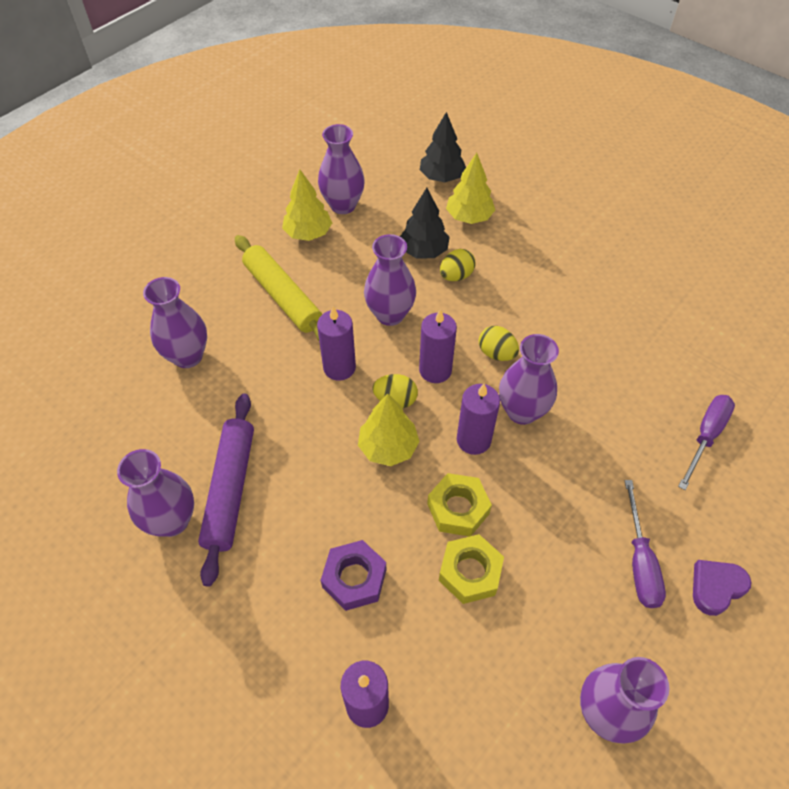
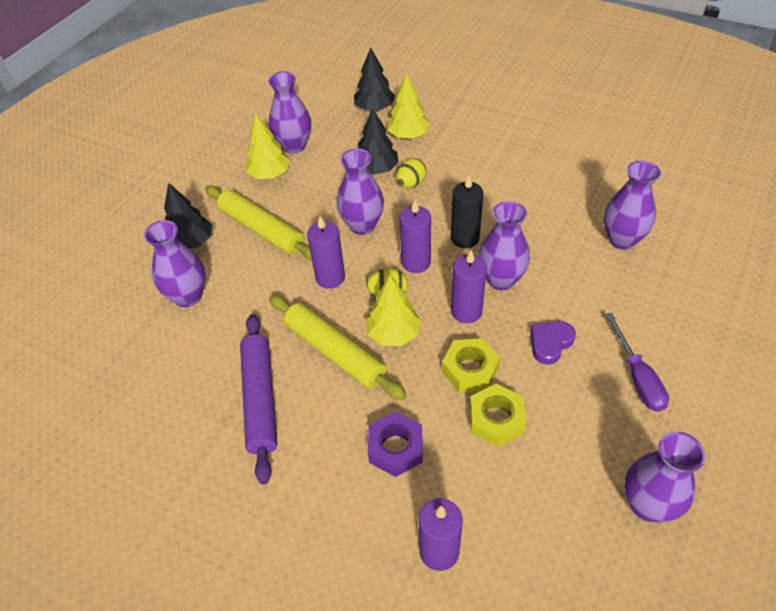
camera: 10 degrees left, 5 degrees down
(172, 521) = (213, 438): purple vase -> purple vase (622, 240)
(206, 295) = (191, 242): none -> black tree
(321, 454) = (335, 352): none -> yellow rolling pin
(496, 353) = (465, 238): yellow egg -> black candle
(705, 436) = (660, 267): purple screwdriver -> none
(716, 587) = (706, 383): purple heart -> purple heart (550, 343)

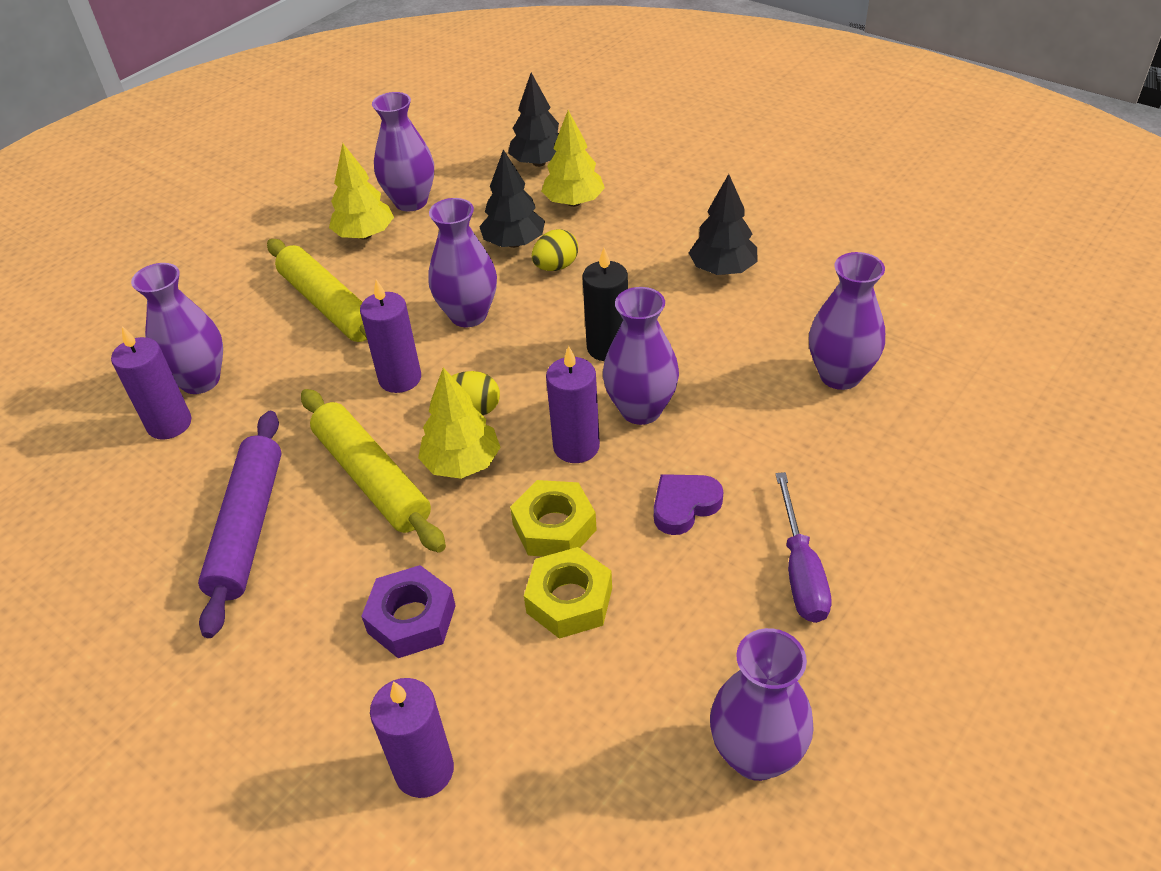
camera: 10 degrees right, 5 degrees down
(191, 242) = (229, 311): black tree -> black tree (722, 270)
(416, 262) = (526, 372): purple candle -> purple candle (169, 424)

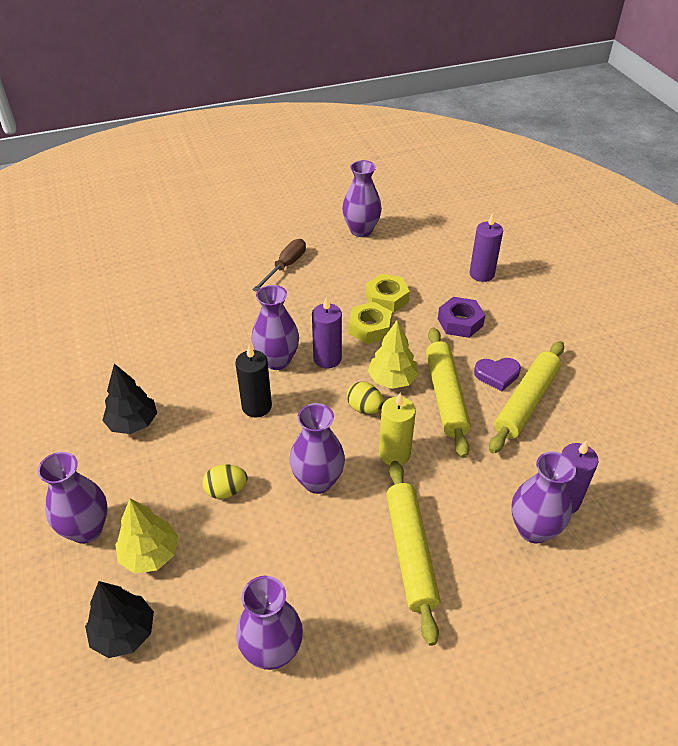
camera: 150 degrees left, 0 degrees up
(247, 527) = (526, 402): purple rolling pin -> yellow rolling pin
(365, 235) = (339, 627): yellow tree -> none
(400, 378) = (394, 454): purple candle -> yellow candle
(514, 243) = (233, 535): black tree -> none
(684, 506) = (304, 309): purple heart -> purple heart (497, 375)
(800, 570) = (285, 266): purple screwdriver -> brown screwdriver
(840, 375) = (164, 327): purple vase -> purple vase (86, 529)

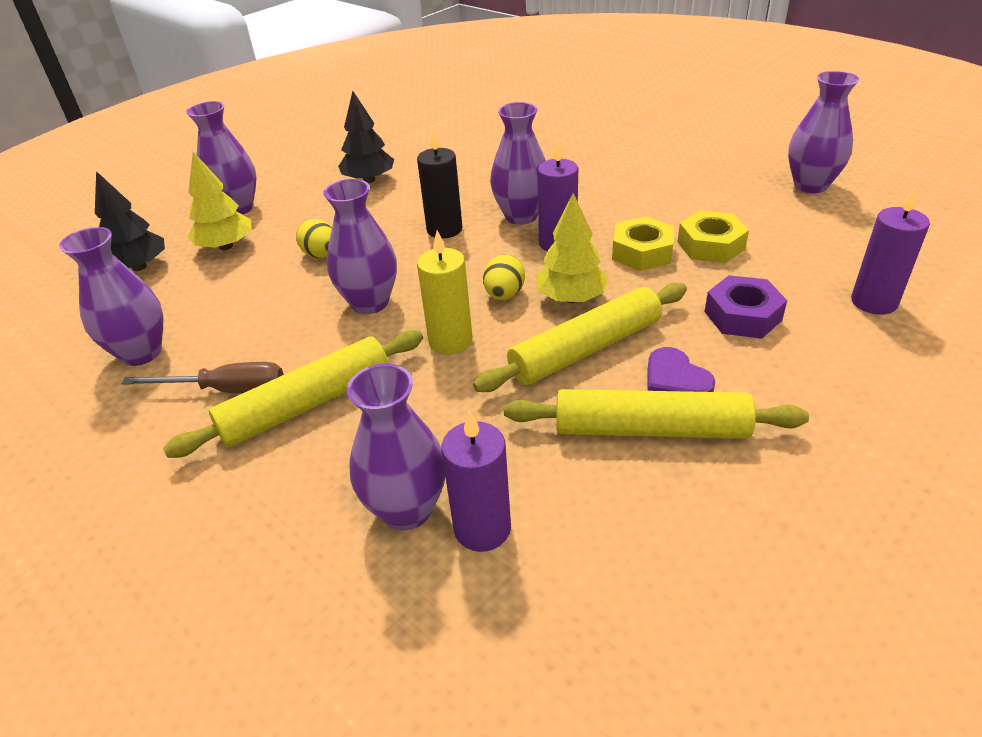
camera: 65 degrees right, 5 degrees down
(285, 266) = (673, 167): brown screwdriver -> brown screwdriver (226, 390)

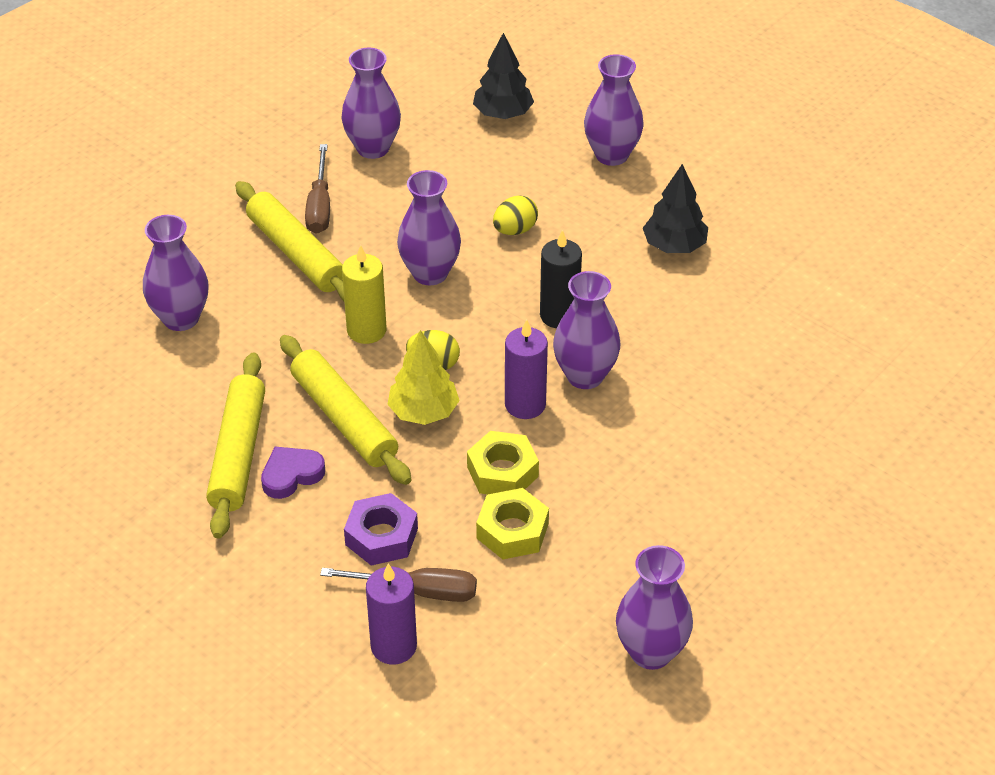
camera: 85 degrees right, 5 degrees up
(226, 246) = (536, 162): yellow tree -> none
(482, 528) = (157, 357): purple candle -> none
(801, 291) = (418, 591): none -> brown screwdriver

